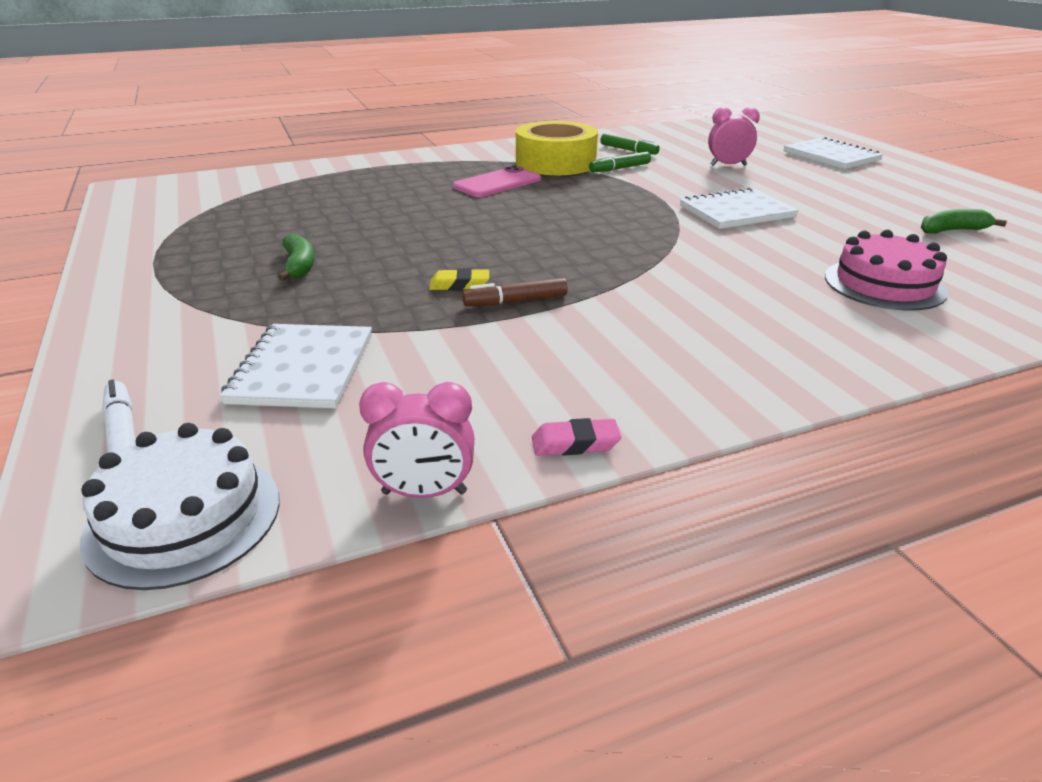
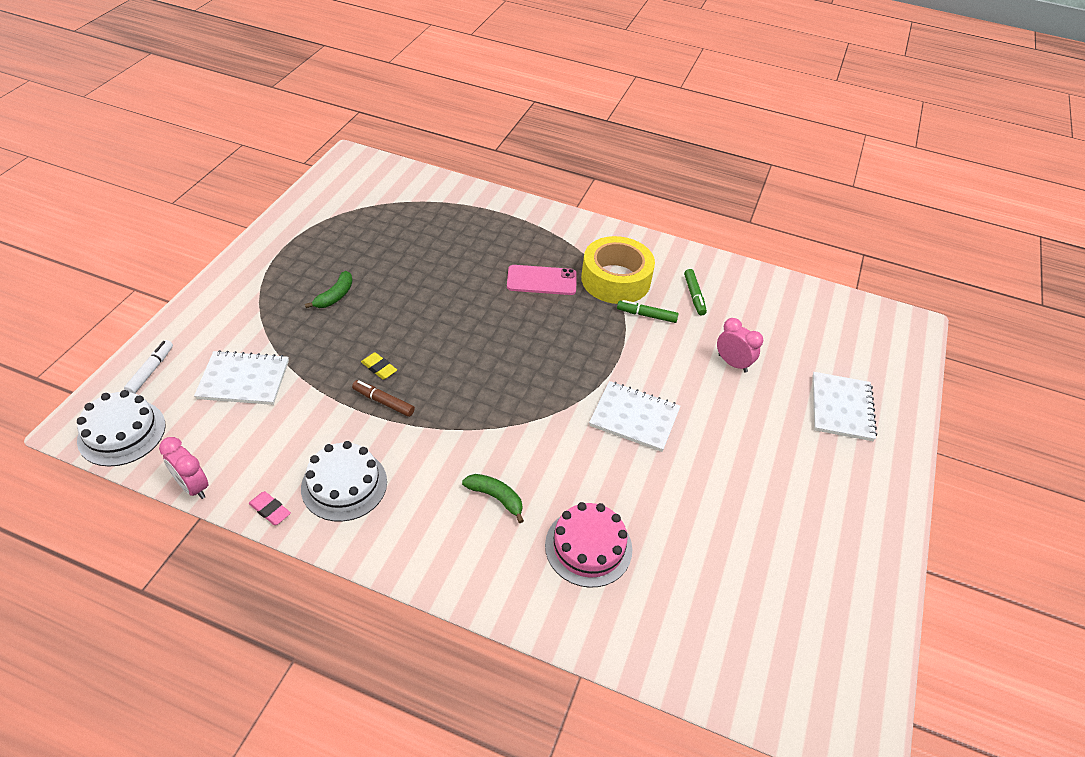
camera: 40 degrees right, 15 degrees up
(303, 369) = (244, 380): white notebook -> white notebook turned 45 degrees clockwise
(609, 373) = (344, 485): none -> white cake
(952, 230) = (742, 546): green banana -> green banana (496, 497)

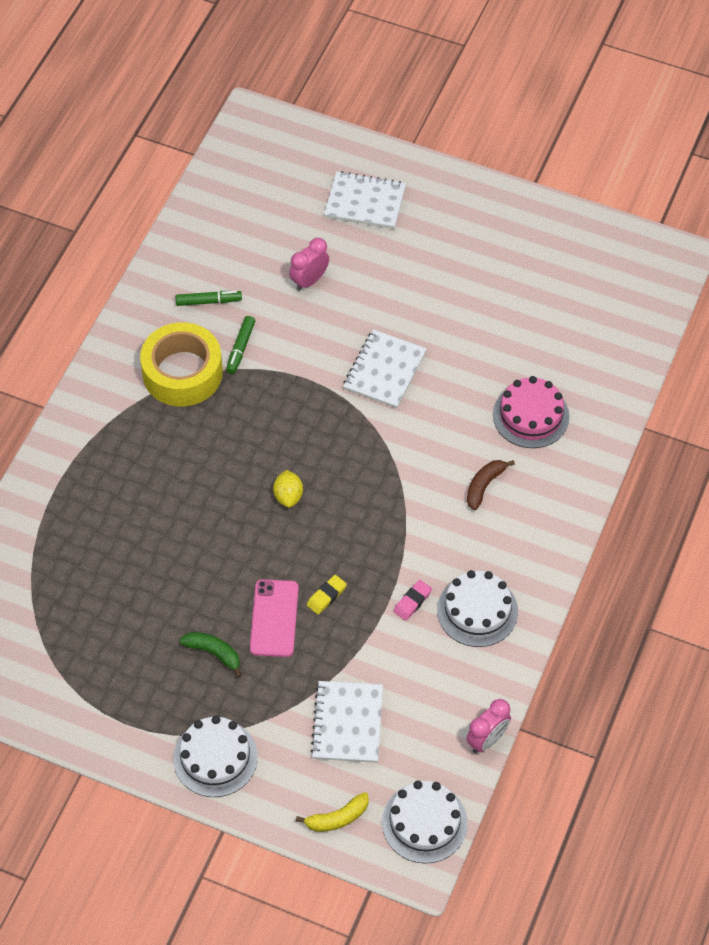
camera: 85 degrees left, 10 degrees up
(151, 371) = (337, 818): white marker -> yellow banana
(236, 296) = (215, 758): none -> white cake
(270, 510) = (509, 668): pink eraser -> pink eraser (412, 602)
(383, 402) = (373, 587): brown marker -> none
(488, 344) = (288, 496): none -> yellow lemon
(496, 497) = (484, 486): green banana -> brown banana
(541, 280) = (184, 445): pink phone -> pink phone (274, 618)

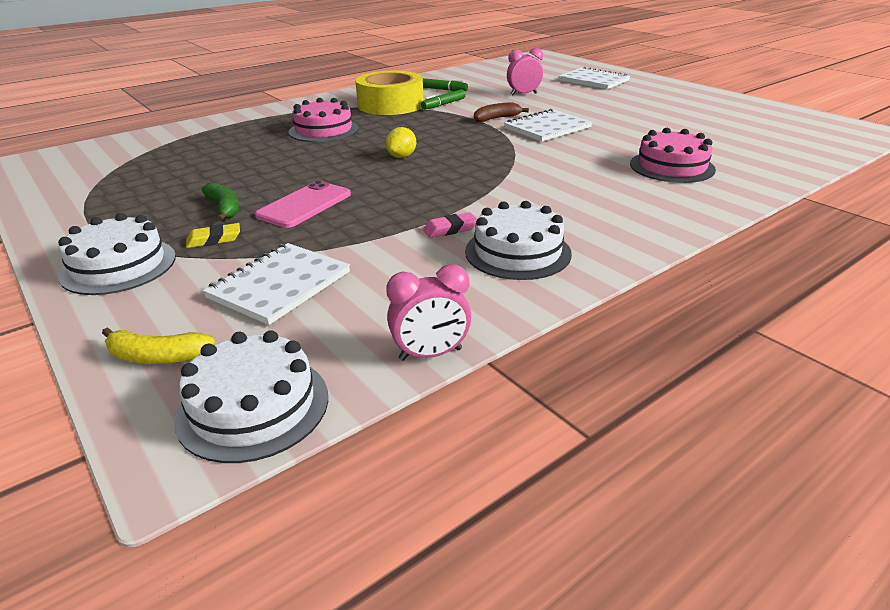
camera: 30 degrees right, 25 degrees down
(165, 470) = (323, 130): none -> pink cake
(326, 596) = (368, 206): yellow eraser -> yellow eraser (214, 240)
(484, 486) = (593, 188): brown banana -> brown banana (496, 118)

